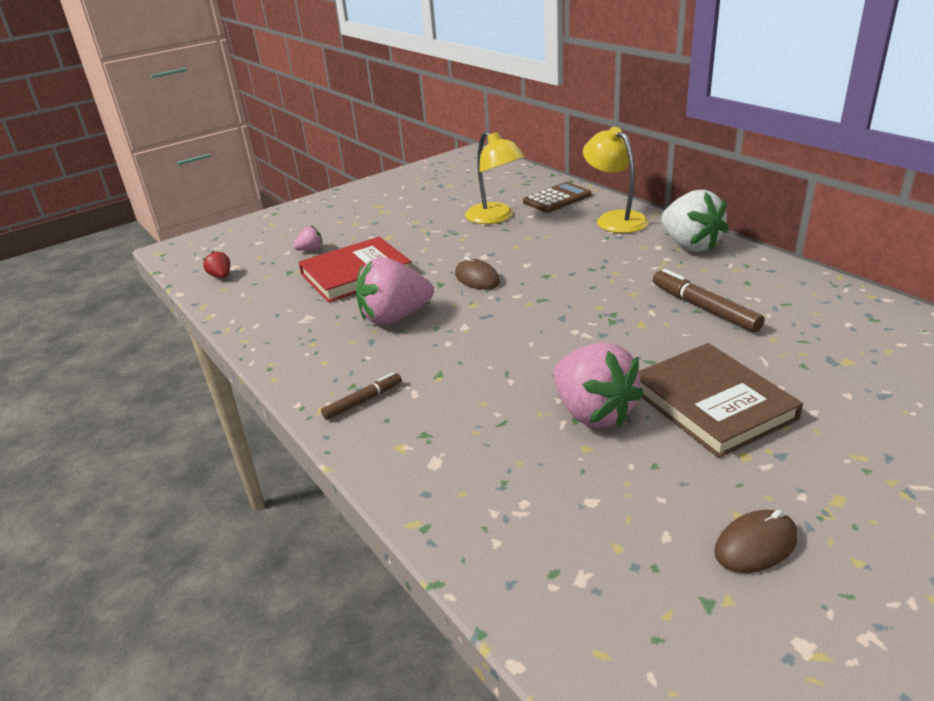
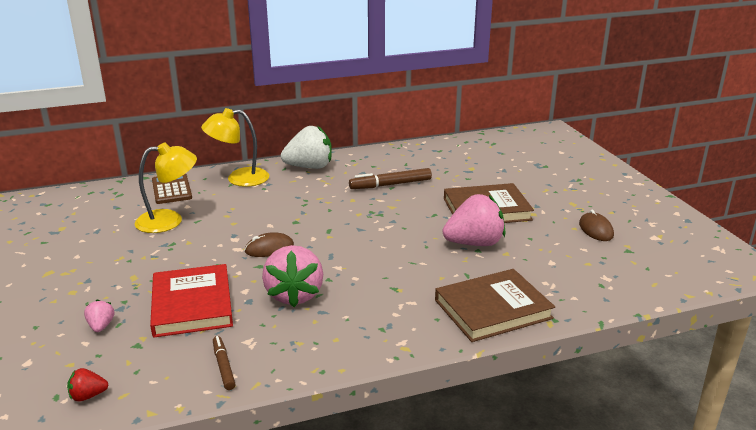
camera: 75 degrees left, 5 degrees down
(363, 401) = (407, 326): brown marker -> brown marker (223, 366)
(426, 461) = (492, 309): none -> brown book

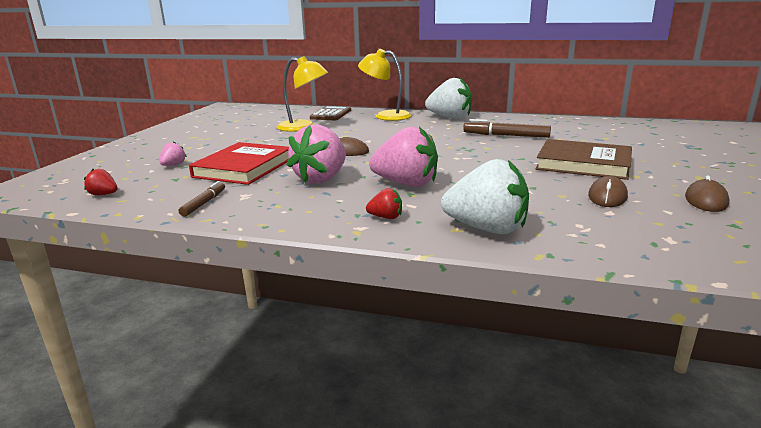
camera: 35 degrees right, 5 degrees down
(408, 324) = (386, 217): none -> red strawberry
(474, 243) = (536, 182): pink strawberry -> pink strawberry (406, 184)
(492, 309) = (487, 229): brown book -> white strawberry
(536, 245) = (607, 196): none -> brown mouse

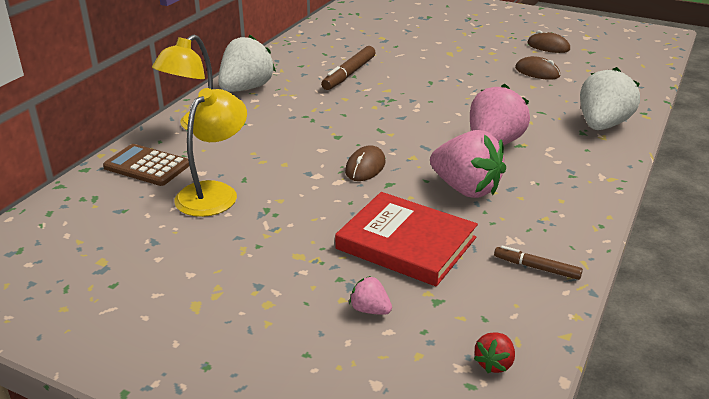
camera: 80 degrees left, 10 degrees up
(386, 217) = (579, 162): red strawberry -> none
(583, 164) = (457, 62): brown book -> none

